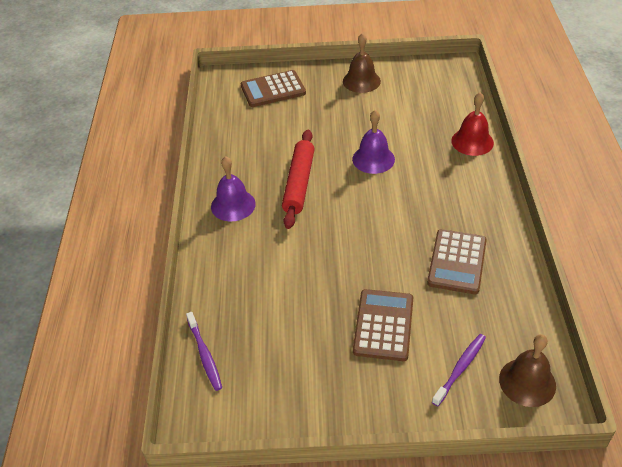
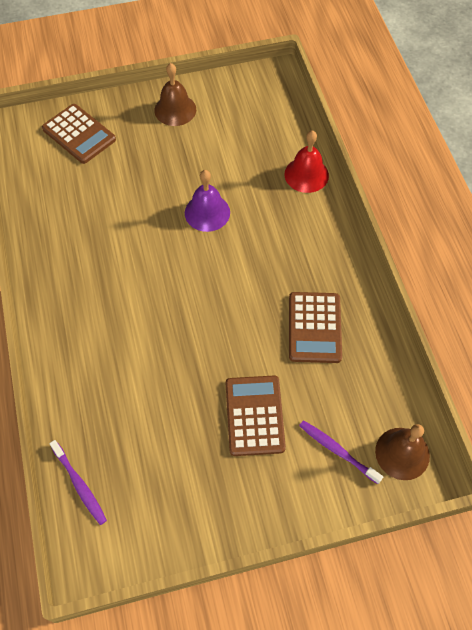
camera: 15 degrees left, 15 degrees up
(233, 205) = (68, 295): purple bell -> none
(273, 89) = (79, 134): brown calculator -> brown calculator turned 105 degrees counterclockwise
(299, 183) = (134, 256): red rolling pin -> none
(460, 368) = (337, 451): purple toothbrush -> purple toothbrush turned 75 degrees counterclockwise

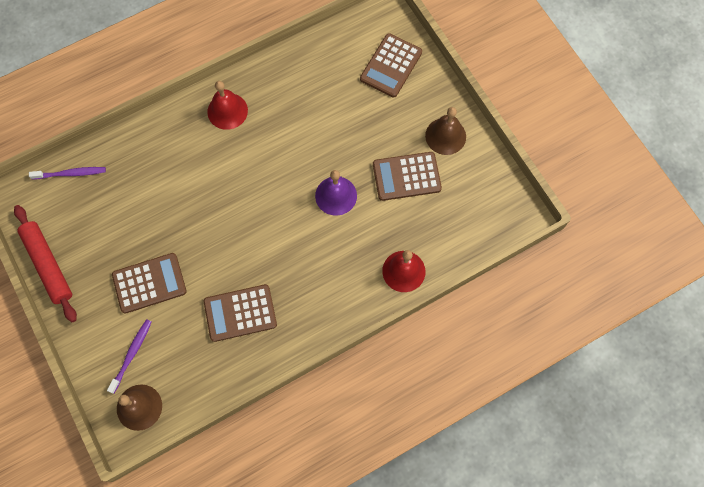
camera: 75 degrees right, 10 degrees up
(66, 293) = (227, 111): none -> red bell
(79, 485) = (71, 173): purple toothbrush -> purple toothbrush turned 135 degrees counterclockwise
(196, 534) = (48, 265): none -> red rolling pin
(207, 149) = (406, 176): none -> brown calculator

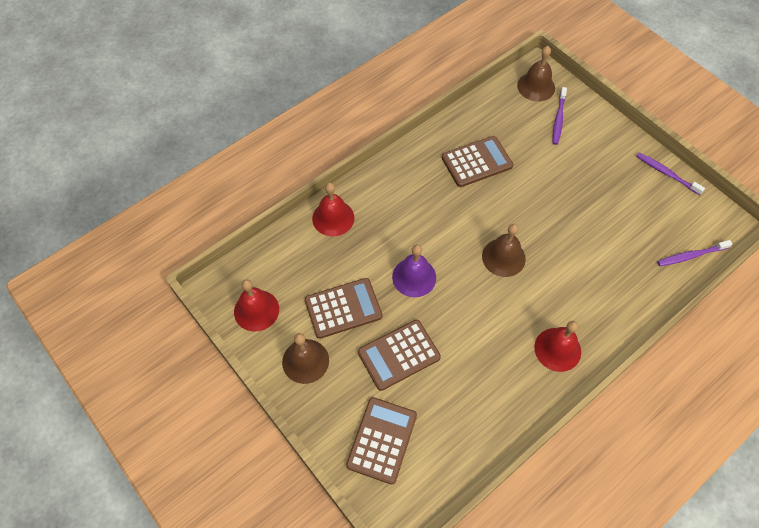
camera: 170 degrees right, 10 degrees down
(48, 265) = (666, 173): red rolling pin -> purple toothbrush
(149, 283) = (567, 172): brown calculator -> brown calculator (399, 355)
(246, 201) = (503, 257): none -> brown bell
(486, 188) = (256, 310): none -> red bell

